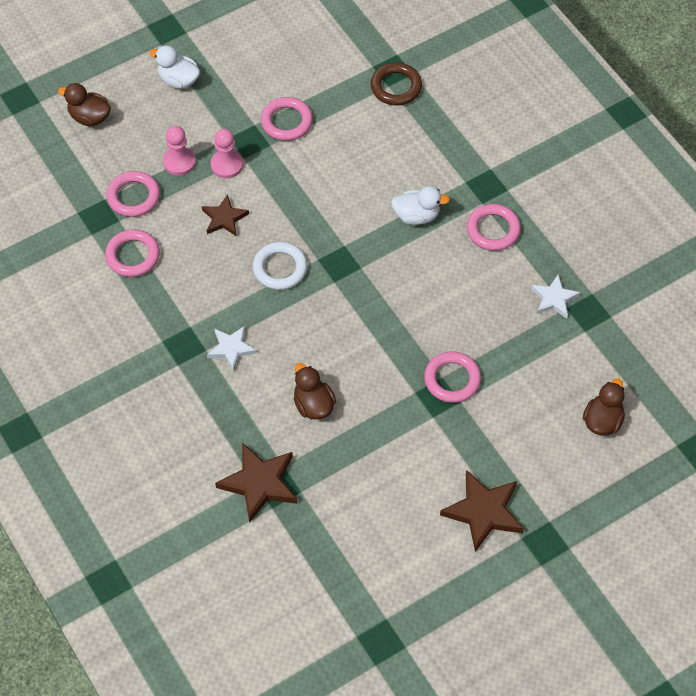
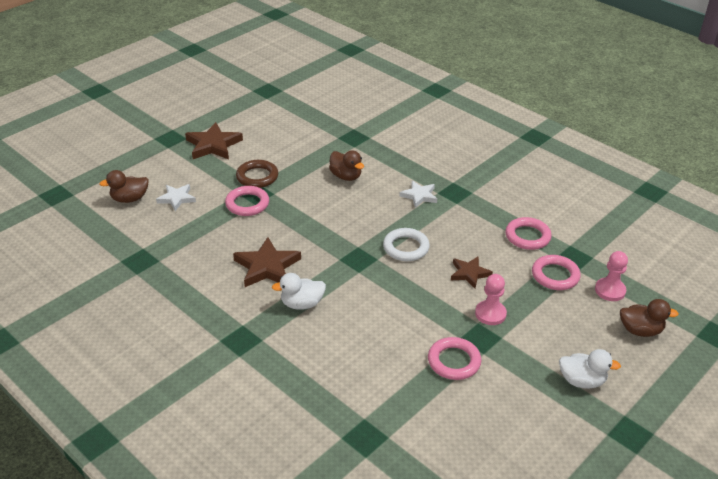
camera: 165 degrees right, 20 degrees down
(179, 162) = (534, 308): pink pawn -> pink pawn (610, 290)
(259, 483) = (366, 137): brown star -> brown star (267, 267)
(396, 87) = (355, 418): brown ring -> brown ring (257, 177)
(493, 230) = (229, 305): pink ring -> none
(554, 299) = (170, 264): white star -> white star (176, 198)
(602, 421) = (129, 199): brown duck -> brown duck turned 60 degrees clockwise

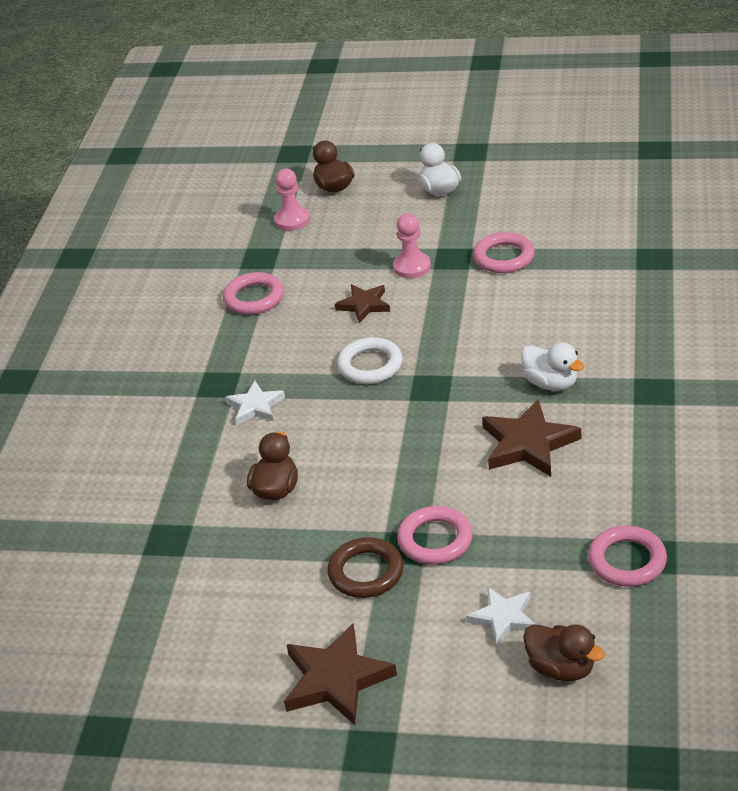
camera: 120 degrees left, 0 degrees up
(555, 275) = (304, 256): pink ring -> pink ring (627, 561)

